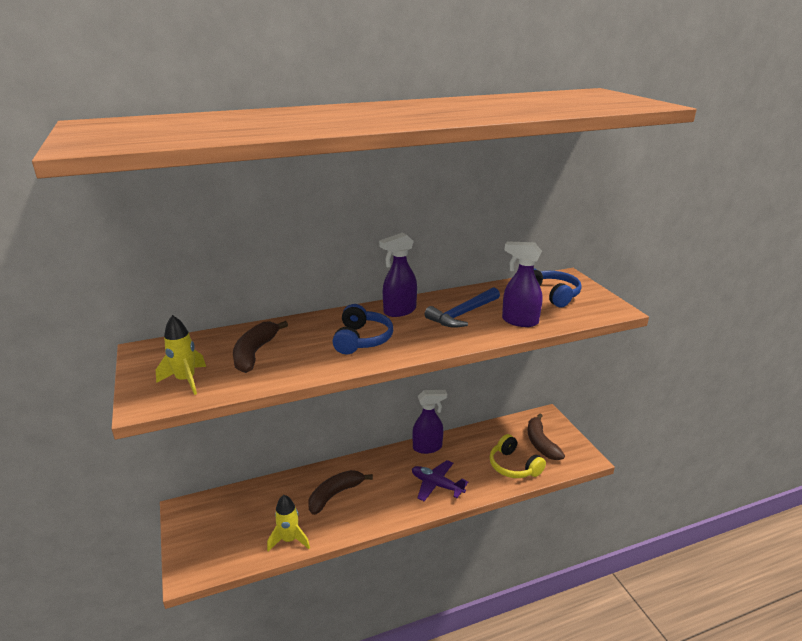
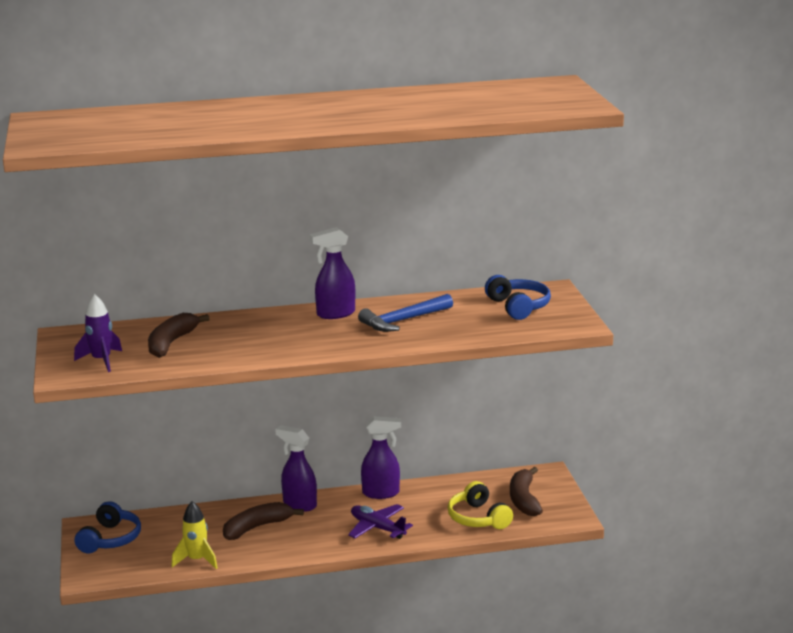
camera: 10 degrees right, 5 degrees down
(186, 380) = (101, 361): yellow rocket -> purple rocket
(362, 339) = (283, 337): blue headphones -> blue headphones (110, 539)
(519, 321) = (461, 330): purple spray bottle -> purple spray bottle (299, 504)

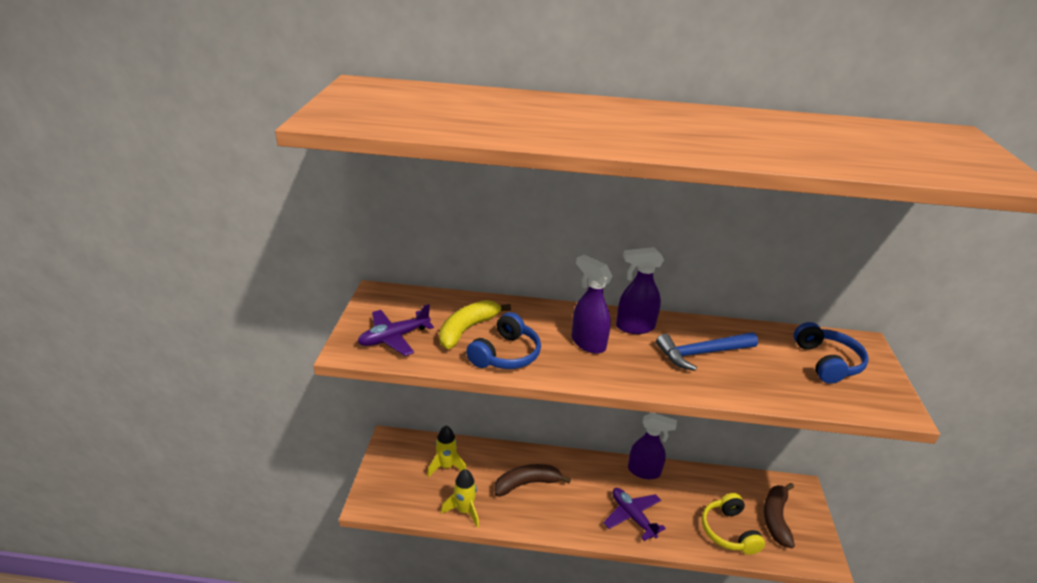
camera: 15 degrees right, 10 degrees up
(101, 361) = (394, 338): purple rocket -> purple plane
(110, 539) = (403, 462): blue headphones -> blue headphones (506, 354)
(161, 533) = (446, 466): none -> yellow rocket
(171, 343) = (467, 329): brown banana -> yellow banana
(299, 504) = (570, 465): purple spray bottle -> purple spray bottle (587, 343)

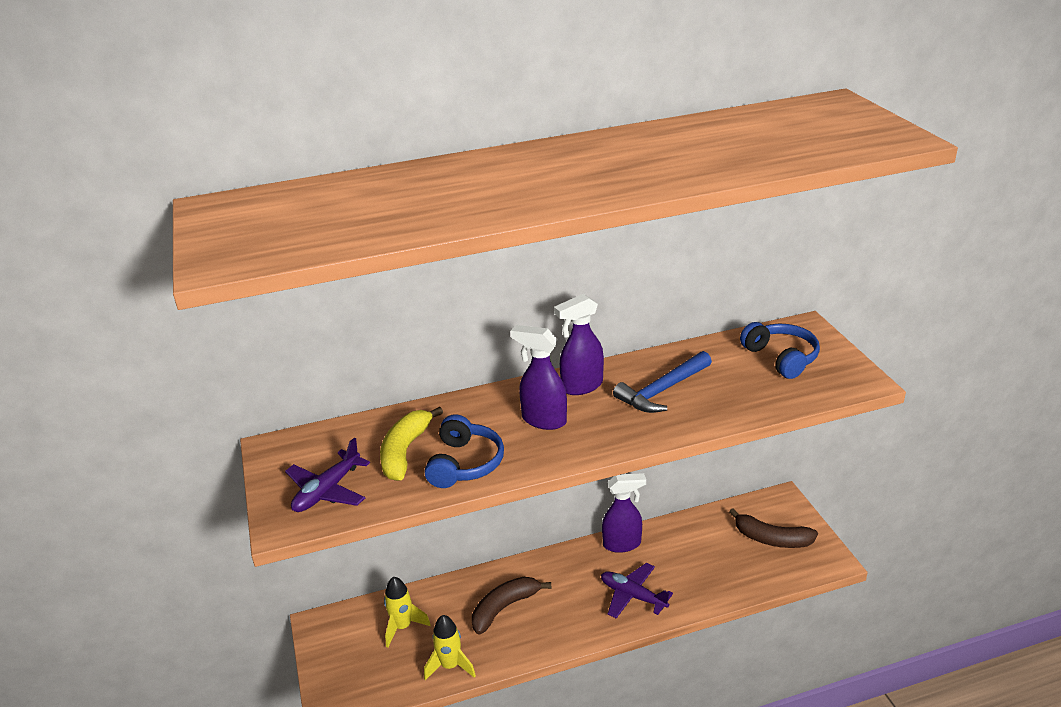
camera: 20 degrees left, 0 degrees up
(728, 531) = (733, 570): yellow headphones -> none
(776, 518) = (772, 539): brown banana -> brown banana turned 60 degrees counterclockwise

